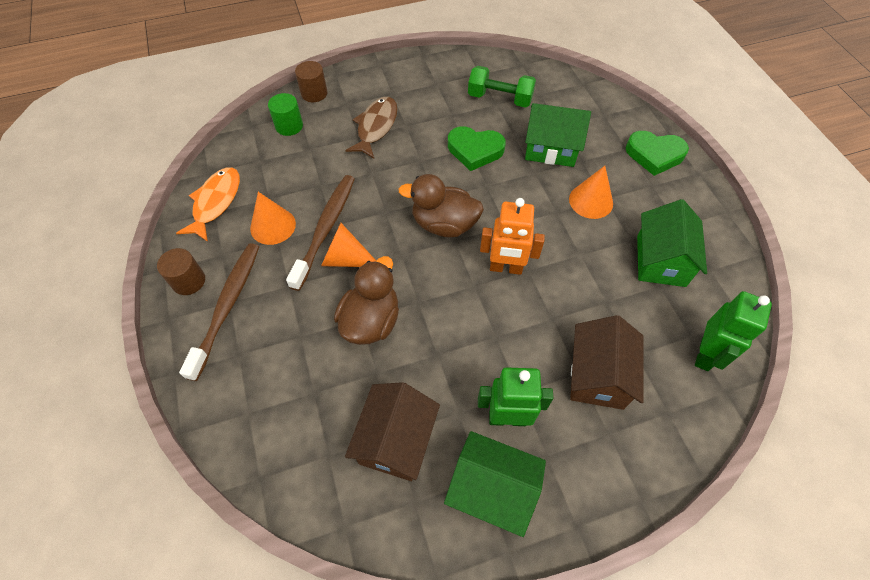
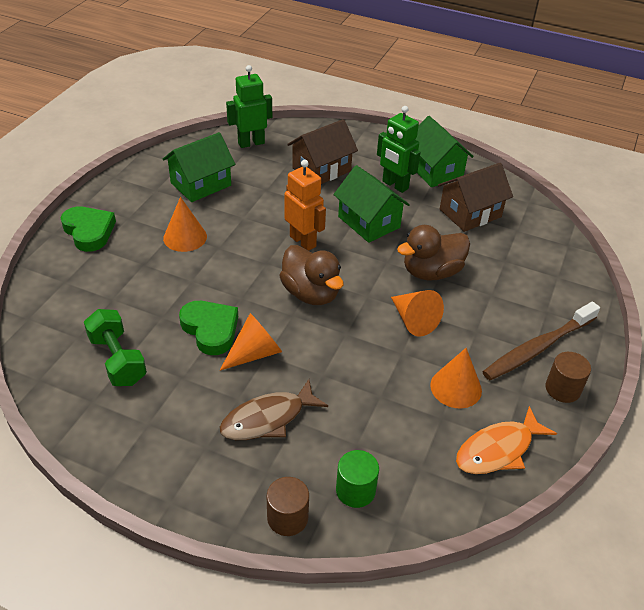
camera: 140 degrees left, 15 degrees down
(325, 229) = (410, 353): brown toothbrush -> none
(429, 156) = (255, 353): none -> orange cone
(551, 148) = (150, 287): green house -> green house (369, 222)

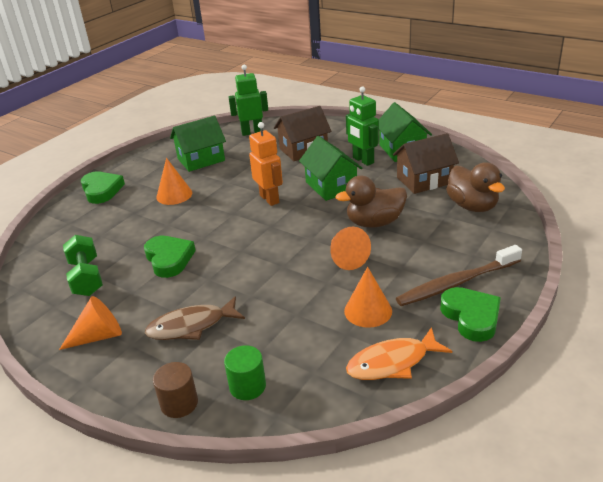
camera: 15 degrees right, 10 degrees down
(255, 353) = (199, 277): orange cone -> orange cone (98, 336)
(311, 293) = (262, 236): brown duck -> brown duck (472, 206)
(562, 389) = (471, 317): brown cylinder -> green heart

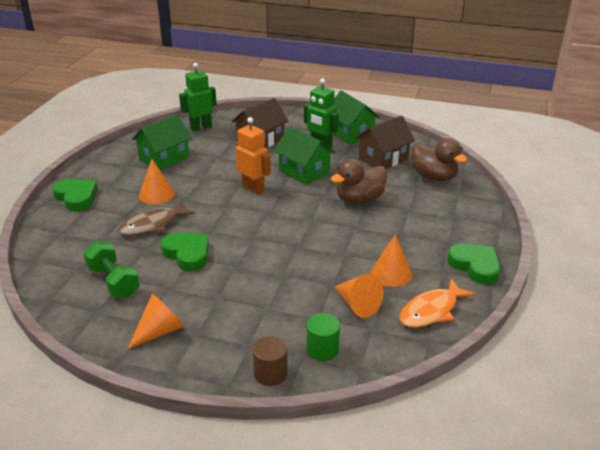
camera: 20 degrees left, 0 degrees up
(191, 326) = (244, 309): brown fish -> brown fish (153, 225)
(346, 258) = (350, 232): orange cone -> orange cone (357, 304)
(456, 283) = (451, 241): brown toothbrush -> none

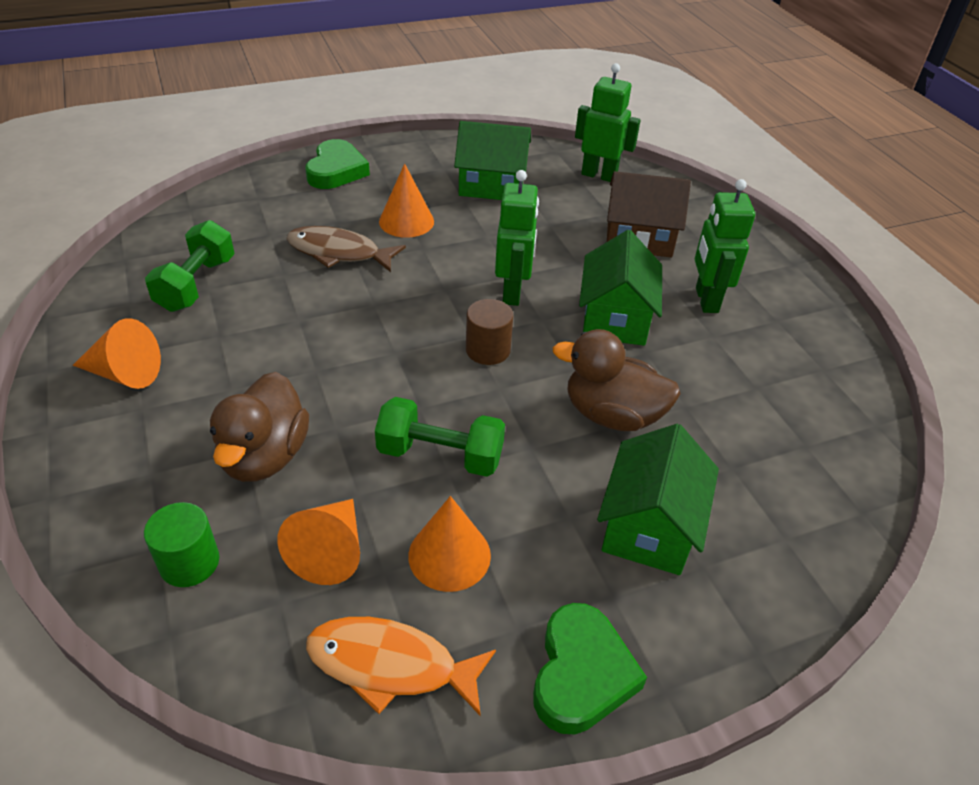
camera: 50 degrees right, 10 degrees up
(187, 254) = (304, 313): green heart -> none
(253, 188) = (512, 292): orange robot -> green robot
(270, 373) = (99, 529): brown cylinder -> brown cylinder (488, 350)
(333, 252) = (440, 455): none -> green dumbbell
(351, 133) = (785, 314): green house -> green house (649, 526)
(383, 159) = (764, 386): brown house -> none
(434, 177) = (794, 477): brown duck -> brown duck (264, 456)

